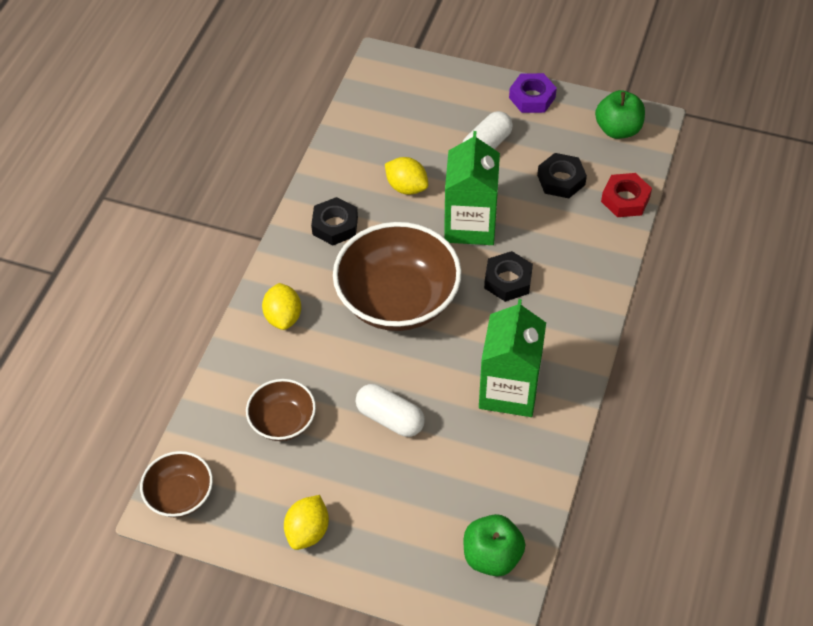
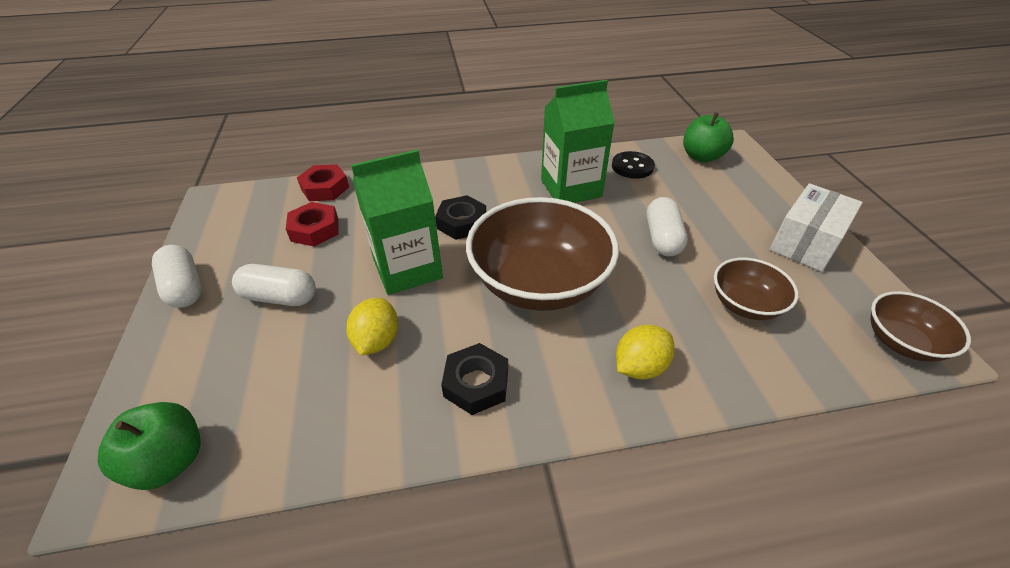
camera: 120 degrees left, 10 degrees down
(308, 531) = (806, 242): yellow lemon -> white box
(514, 470) = (632, 166): none -> black button
(532, 97) = (184, 288): purple nut -> white capsule
(561, 180) = (315, 229): black nut -> red nut
(618, 129) = (228, 215): green apple -> green apple (170, 461)

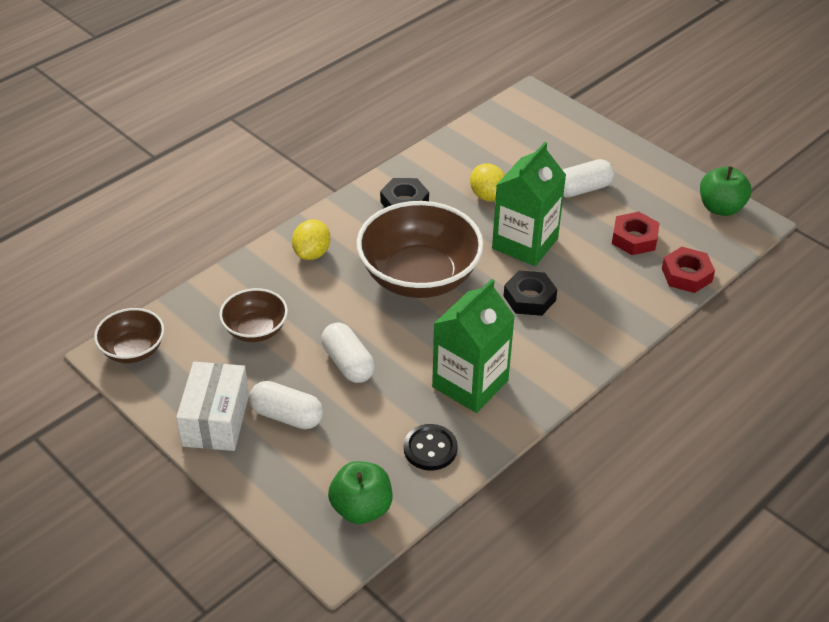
camera: 145 degrees right, 0 degrees up
(170, 461) = (518, 113): green apple -> green apple (720, 208)
(184, 288) = (650, 167): white capsule -> white capsule (287, 416)

